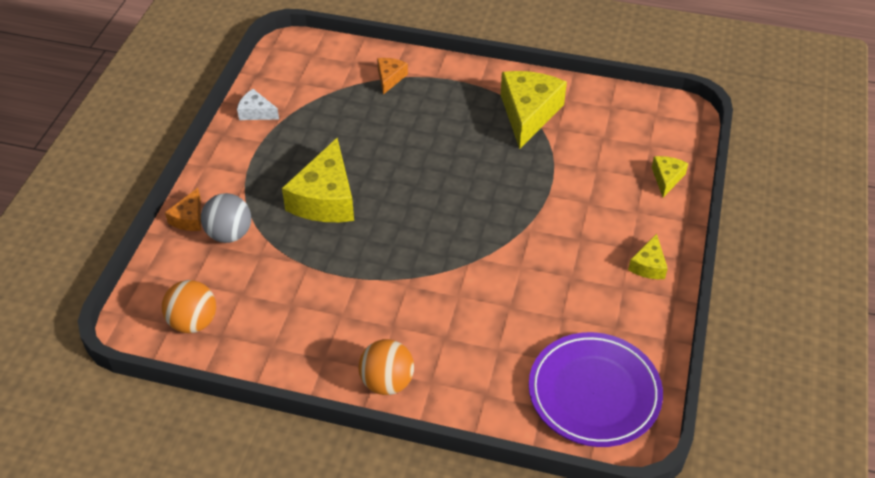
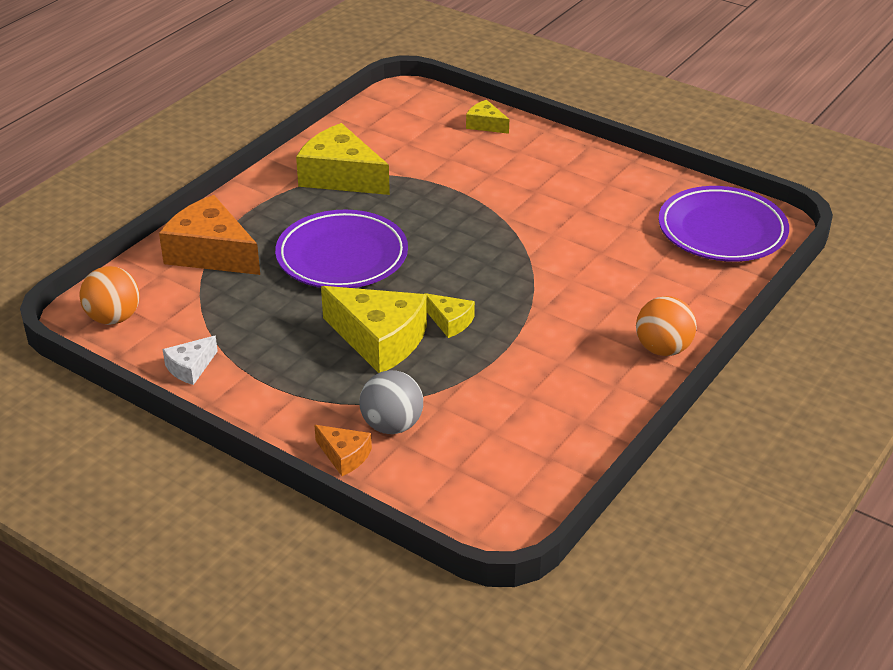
camera: 70 degrees left, 10 degrees down
(193, 322) = (518, 477): orange ball -> orange ball (113, 318)
(390, 78) = (211, 253): orange cheese -> orange cheese, size x2.01
(420, 147) = (342, 256): none -> purple plate
(648, 265) = (588, 163): yellow cheese -> yellow cheese (450, 321)

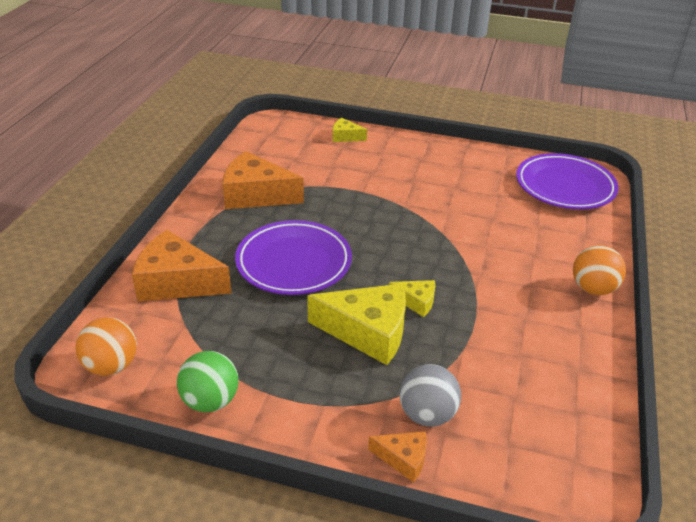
camera: 20 degrees left, 0 degrees up
(190, 367) = (210, 401): white cheese -> green ball
(340, 176) = (256, 195): yellow cheese -> orange cheese

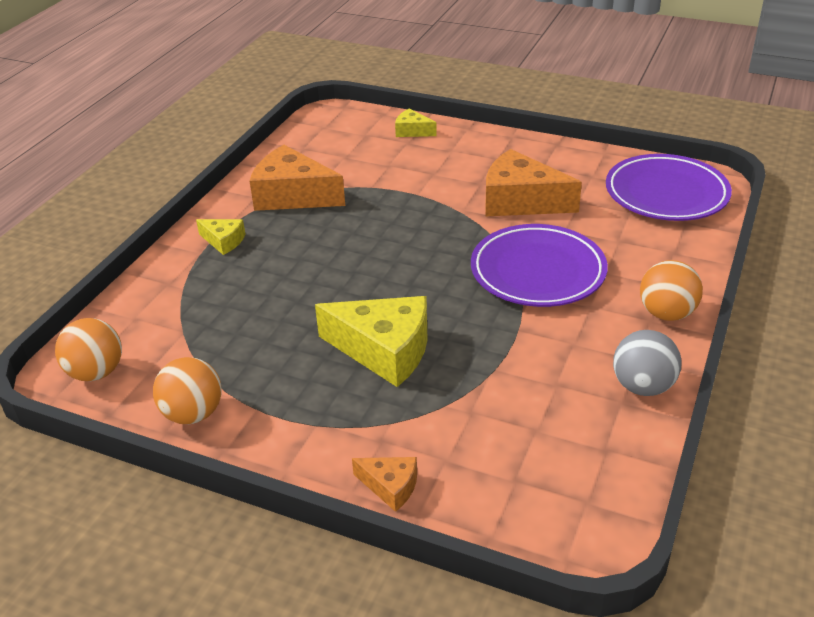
camera: 10 degrees right, 0 degrees up
(177, 282) = (184, 288): orange cheese -> orange cheese (520, 201)
(210, 401) = (193, 414): green ball -> orange ball
(294, 262) = (318, 271): purple plate -> purple plate (537, 271)
(416, 302) = (448, 320): yellow cheese -> yellow cheese (224, 241)
(427, 414) = (429, 442): grey ball -> grey ball (642, 386)

